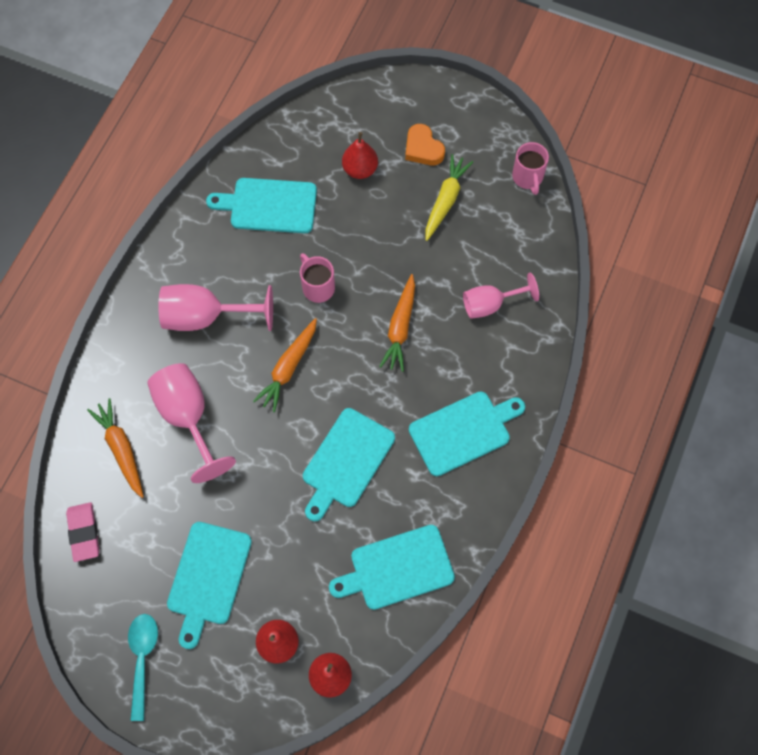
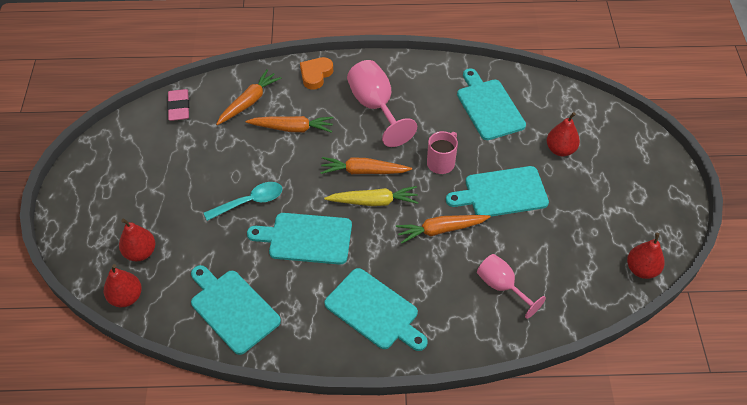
camera: 65 degrees right, 15 degrees down
(84, 533) = (179, 107): pink eraser -> pink eraser turned 60 degrees counterclockwise
(142, 659) = (100, 176): turquoise spoon -> turquoise spoon (250, 202)
(188, 417) = (292, 128): pink goblet -> orange carrot
(208, 577) = (175, 189): turquoise cutting board -> turquoise cutting board (502, 193)
(423, 148) = (610, 183): orange heart -> orange heart (316, 75)
(445, 200) = (575, 217): yellow carrot -> yellow carrot (373, 201)
(528, 178) = (641, 269): pink mug -> red pear

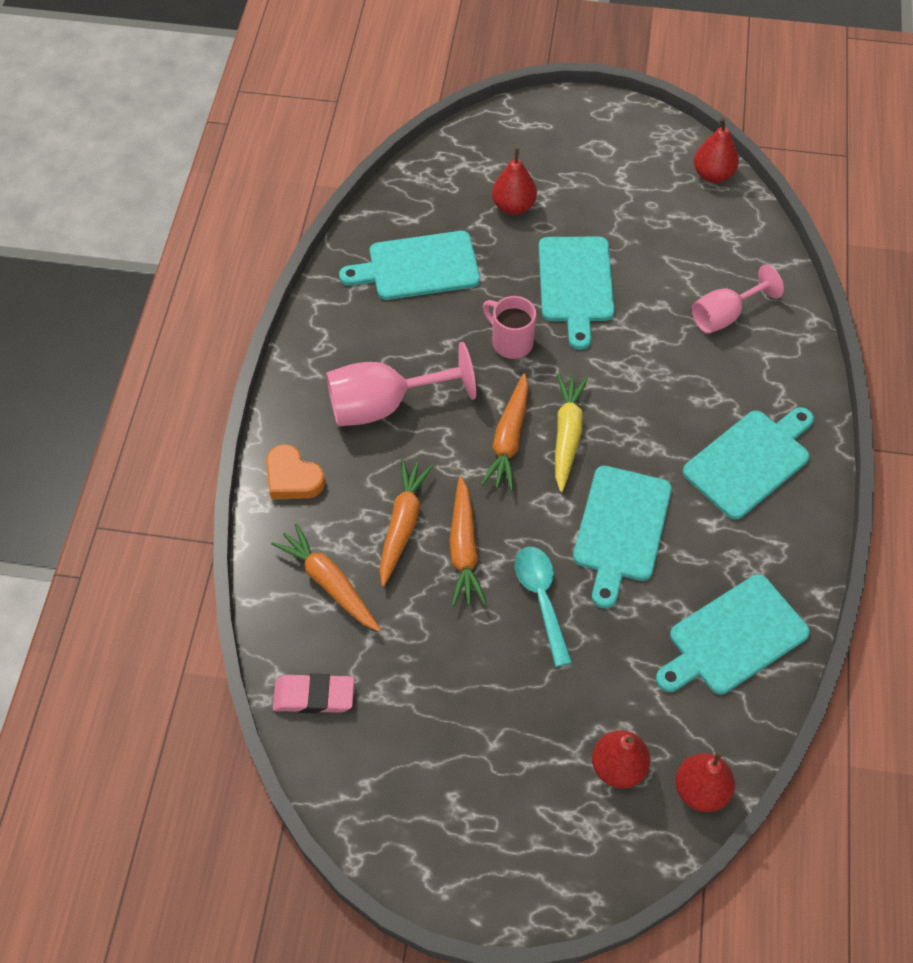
camera: 80 degrees left, 5 degrees up
(441, 230) = (628, 364): orange carrot -> orange carrot (464, 549)

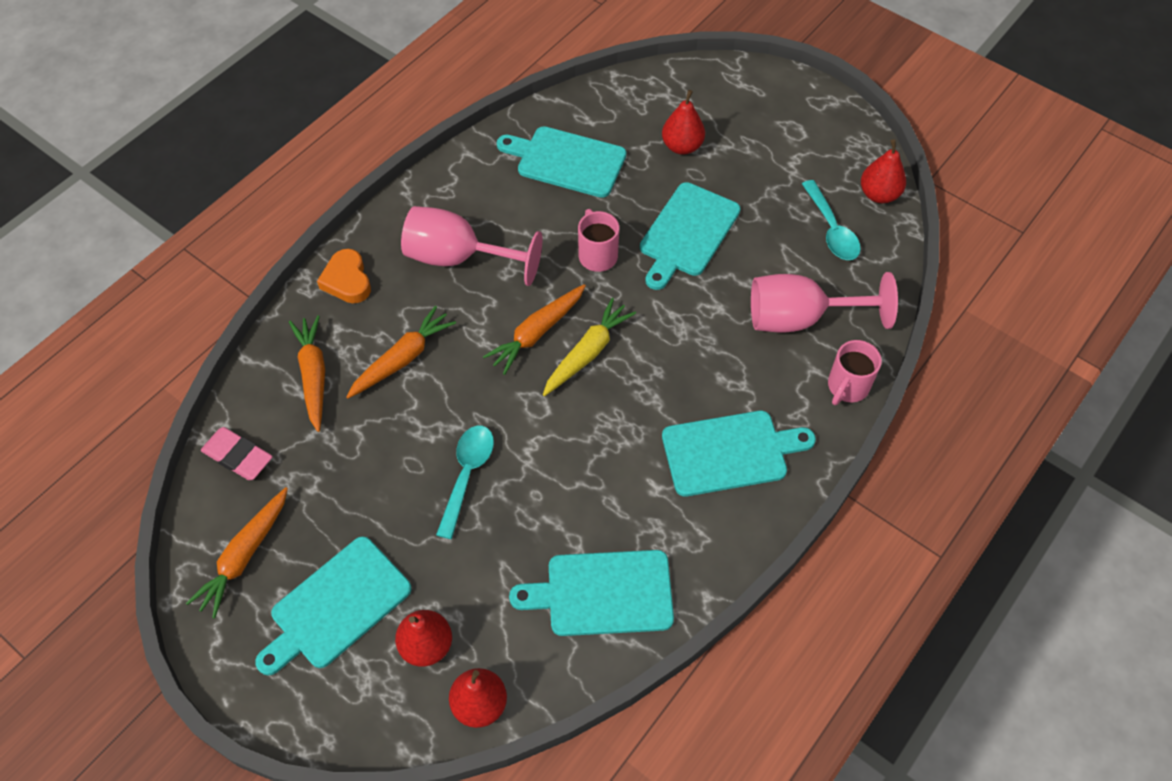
camera: 30 degrees right, 0 degrees up
(464, 549) = (435, 402): orange carrot -> orange carrot (244, 556)
(621, 529) = (575, 452): turquoise cutting board -> turquoise cutting board (336, 606)
(695, 224) = (831, 229): none -> turquoise spoon
(724, 315) = (800, 318): pink goblet -> pink goblet, size x1.52
(804, 356) = (847, 387): none -> pink mug

